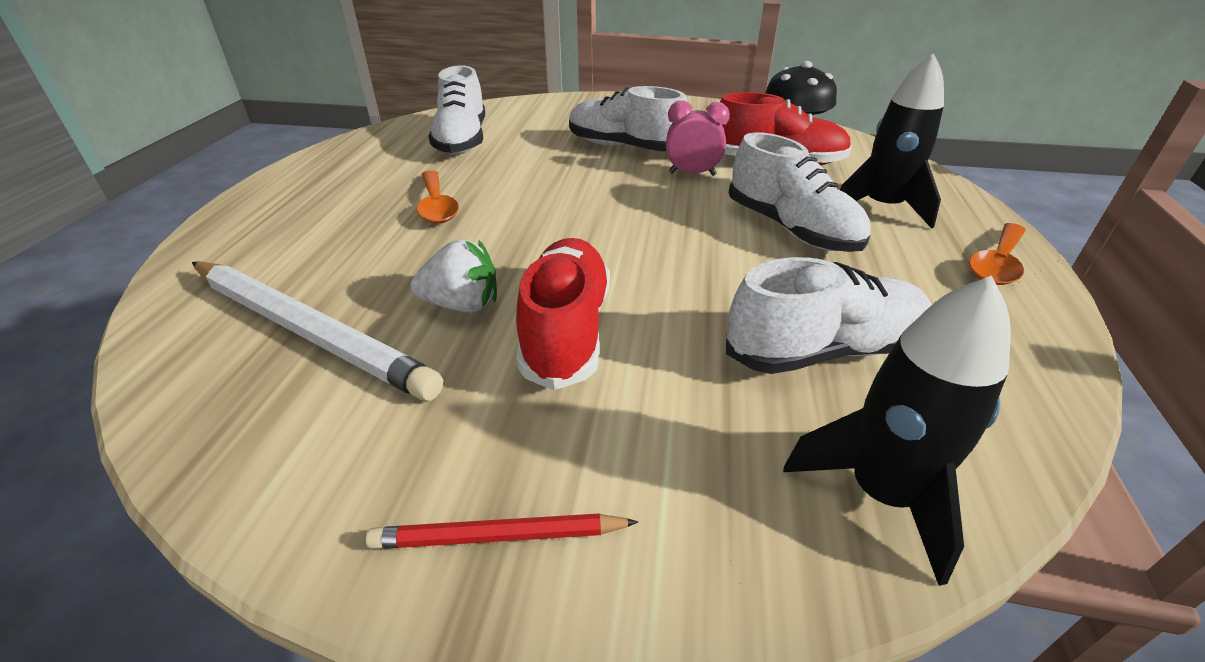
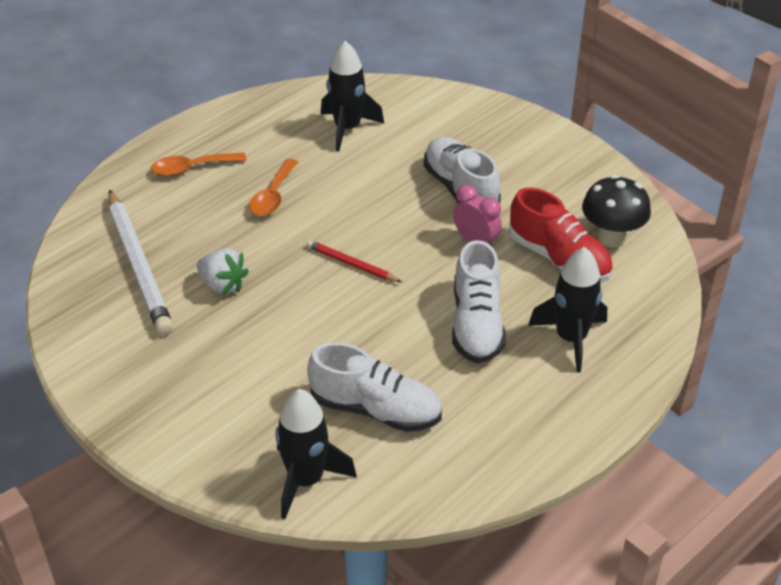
camera: 35 degrees right, 5 degrees up
(462, 140) = (347, 129): white shoe -> black rocket
(498, 536) = (142, 409): red pencil -> red pencil (351, 264)
(566, 330) = (259, 329): red shoe -> none
(997, 264) = (572, 418): orange spoon -> orange spoon (191, 168)

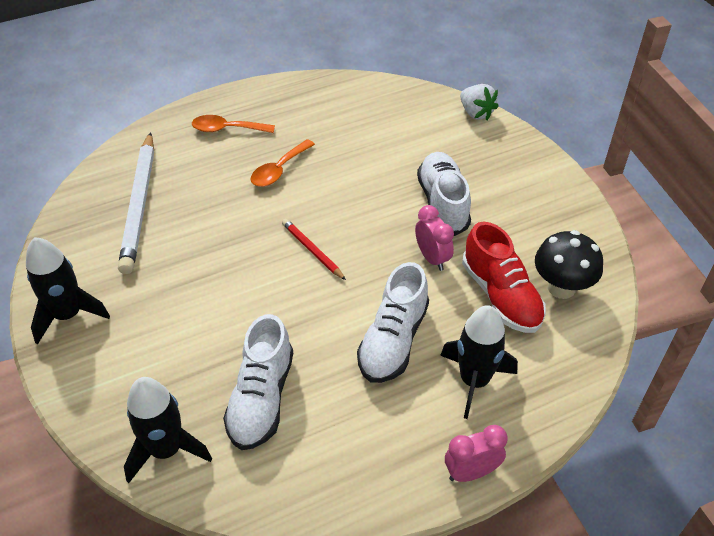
camera: 20 degrees right, 5 degrees up
(222, 285) = (196, 241): white strawberry -> white strawberry (476, 113)
(347, 129) = (372, 124): black rocket -> black rocket (68, 315)
(375, 409) = (261, 398): white shoe -> white shoe turned 60 degrees clockwise
(606, 414) = (471, 472): none -> pink clock

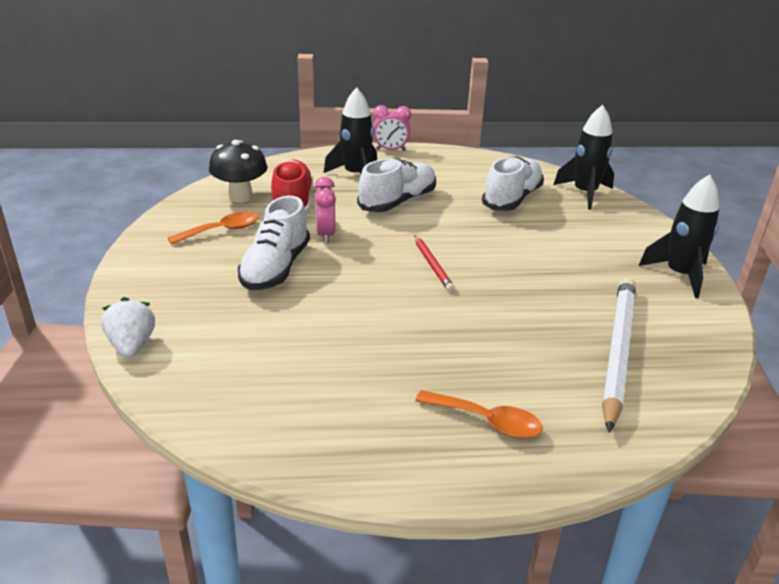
camera: 160 degrees left, 15 degrees down
(279, 170) = (434, 345): orange spoon -> orange spoon (222, 230)

